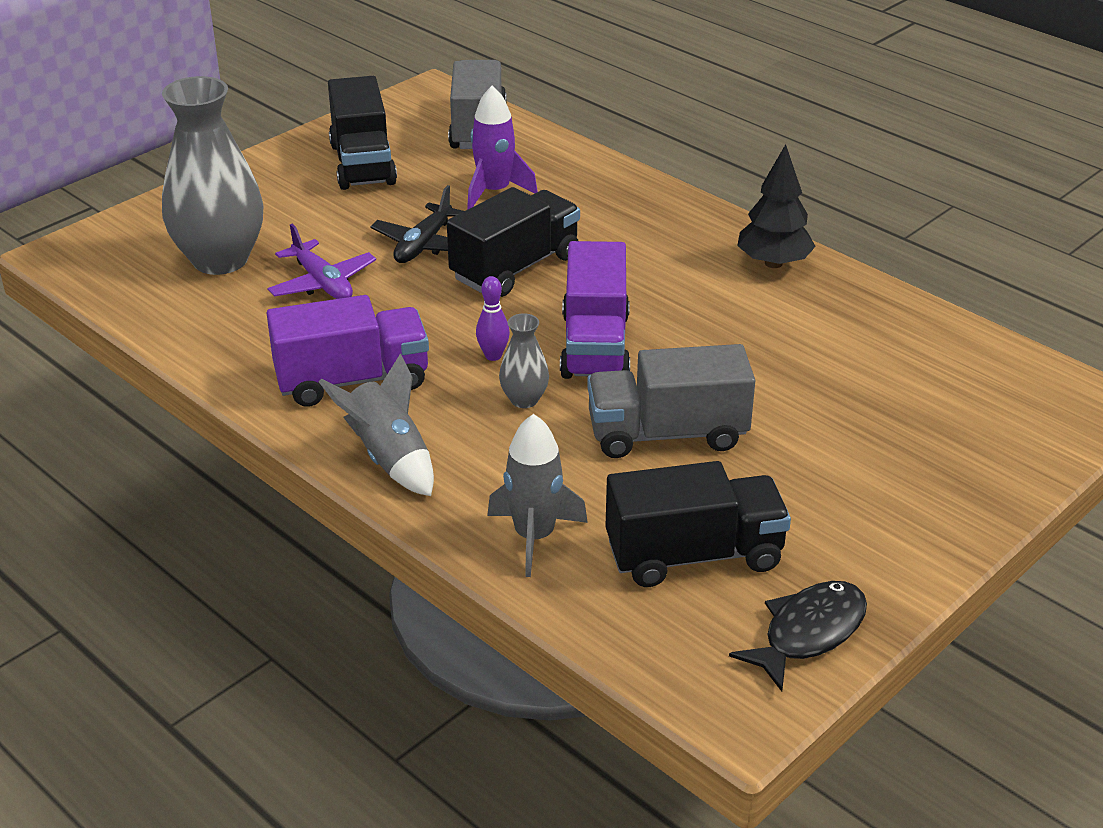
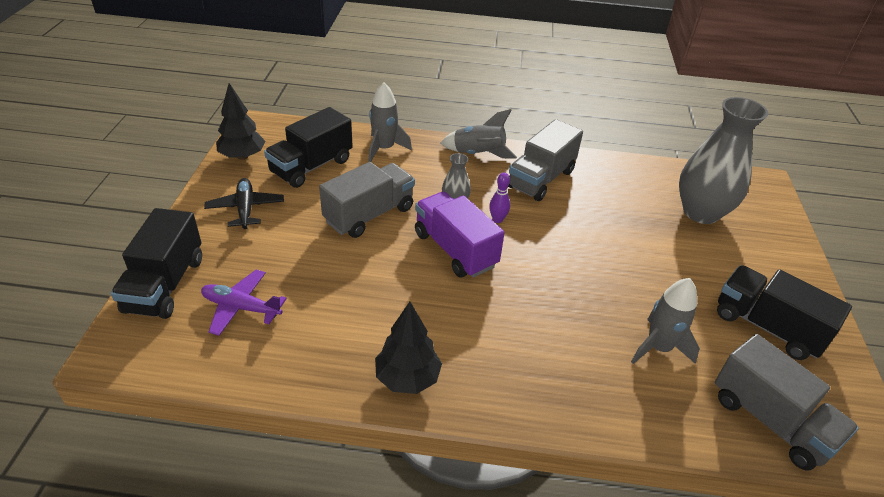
camera: 140 degrees right, 5 degrees up
(322, 283) = (635, 222): purple plane -> purple plane (241, 307)
(352, 380) = (541, 179): purple truck -> grey truck
(424, 245) = (629, 275): black plane -> black plane (245, 209)
(494, 192) = (658, 347): purple rocket -> grey rocket
(515, 268) = (559, 284): black truck -> black truck (165, 285)
(808, 633) = (242, 156): black fish -> black tree

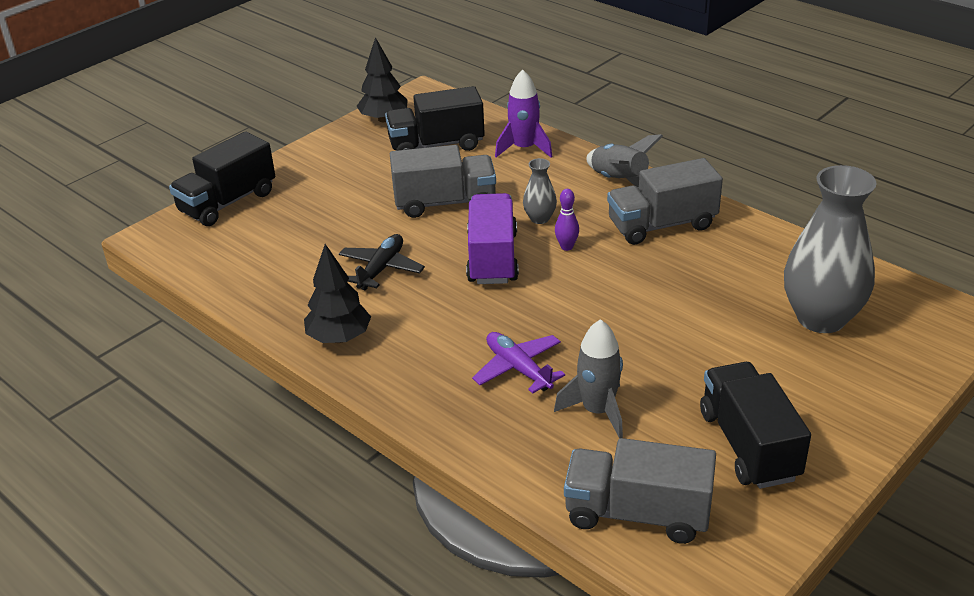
camera: 40 degrees right, 5 degrees down
(241, 307) = (266, 239): purple plane -> purple plane (518, 369)
(245, 209) = (343, 164): black plane -> black plane (381, 269)
(384, 149) = (524, 148): grey rocket -> purple rocket
(770, 420) = (637, 513): grey truck -> grey truck turned 105 degrees clockwise

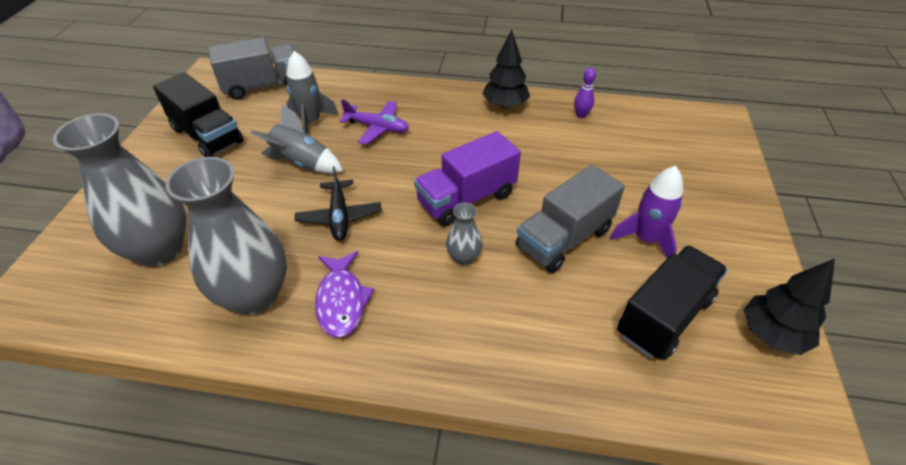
camera: 145 degrees right, 10 degrees up
(227, 202) = (725, 163): black truck -> none
(381, 269) = (537, 157): black plane -> black plane (339, 216)
(492, 258) = (466, 198): purple truck -> purple truck turned 90 degrees clockwise
(524, 148) = (570, 359): purple rocket -> purple rocket (645, 239)
(566, 247) = (415, 235): purple bowling pin -> purple bowling pin (581, 115)
(619, 181) = (423, 351): grey rocket -> grey rocket (302, 163)
(662, 225) = (341, 301): grey truck -> purple fish
(734, 252) = (254, 295): none -> grey vase

